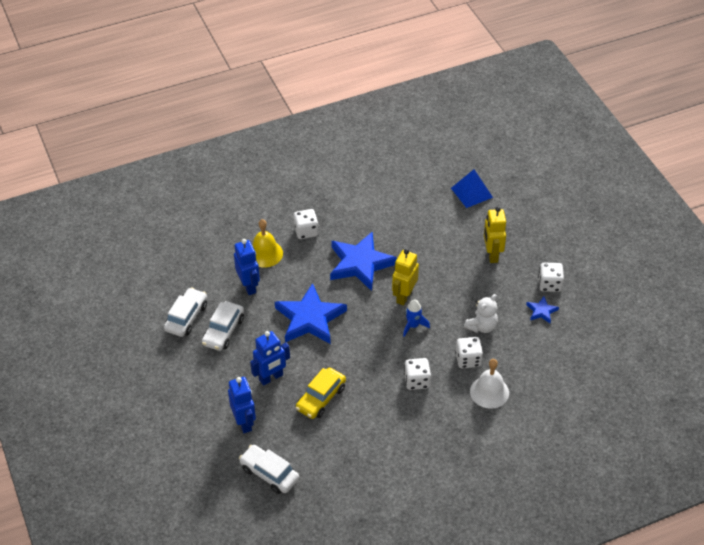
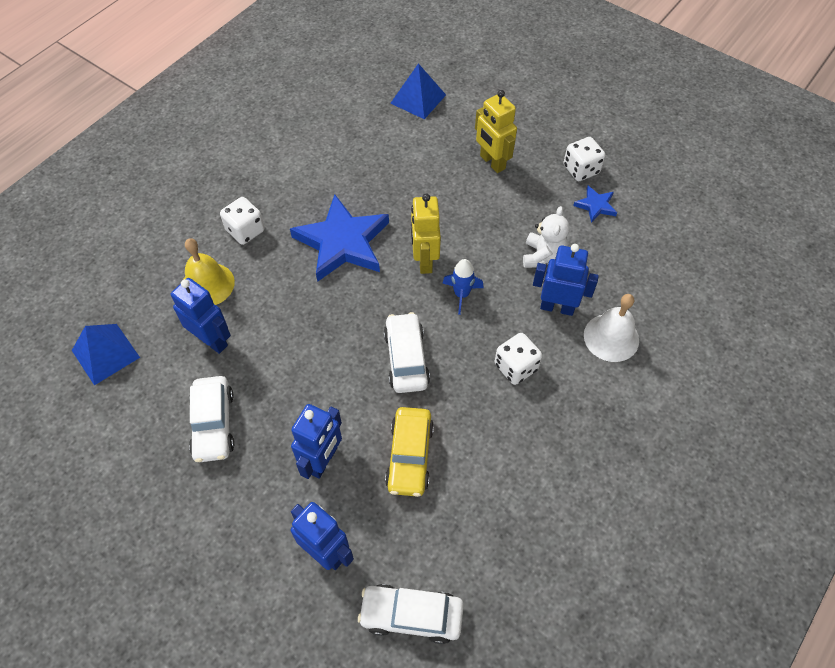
camera: 30 degrees left, 10 degrees up
(186, 267) = (105, 354): none -> blue pyramid
(186, 317) = (147, 429): white car -> white car (406, 358)
(310, 318) = (323, 347): blue star -> none
(468, 360) = (557, 307): white dice -> blue robot

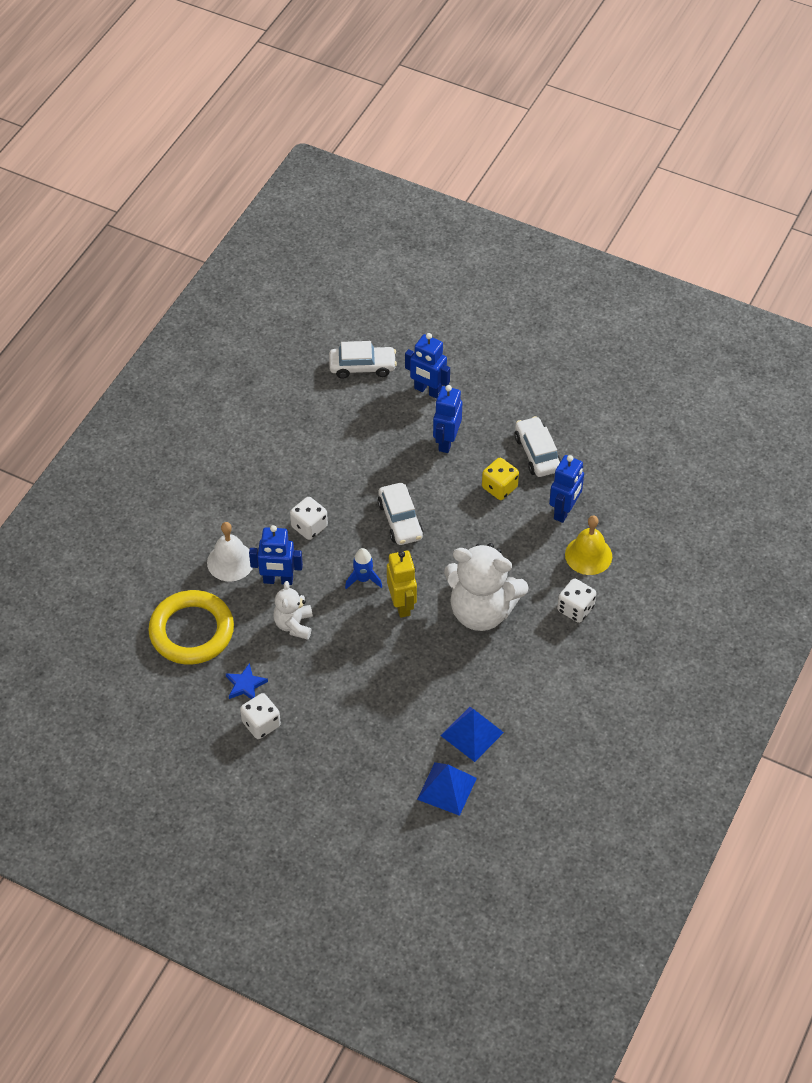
camera: 170 degrees right, 5 degrees down
(105, 354) = (646, 489): blue pyramid -> blue pyramid (472, 733)
(212, 340) = (564, 511): blue robot -> blue robot turned 90 degrees counterclockwise
(276, 383) = (499, 487): none -> yellow dice
(342, 242) = (481, 611): blue star -> white teddy bear
(410, 456) = (382, 453): yellow car -> none
(492, 162) = (353, 718): yellow robot -> none
(653, 265) = (191, 631): none -> yellow ring

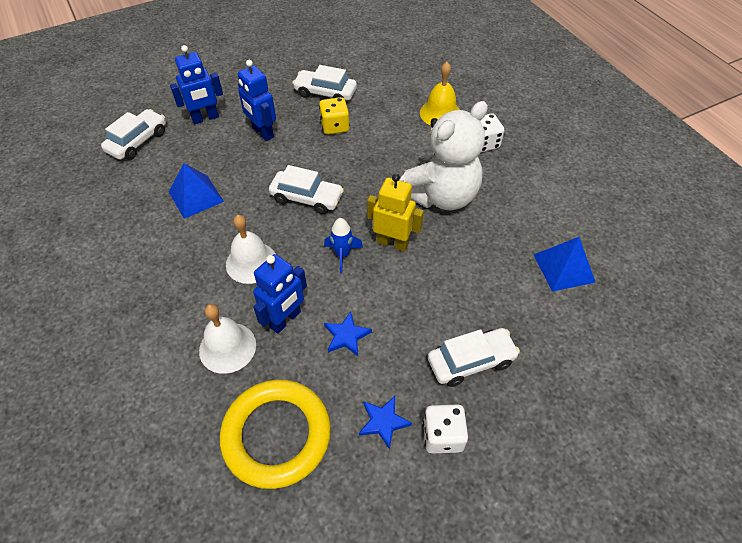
camera: 55 degrees left, 0 degrees up
(294, 625) = (346, 336): white teddy bear -> blue star
(309, 526) = (251, 262): white dice -> white bell
(332, 712) = (471, 361): none -> white car
(447, 788) = (614, 318): blue pyramid -> blue pyramid (196, 196)
(564, 511) = (390, 105): blue robot -> none

